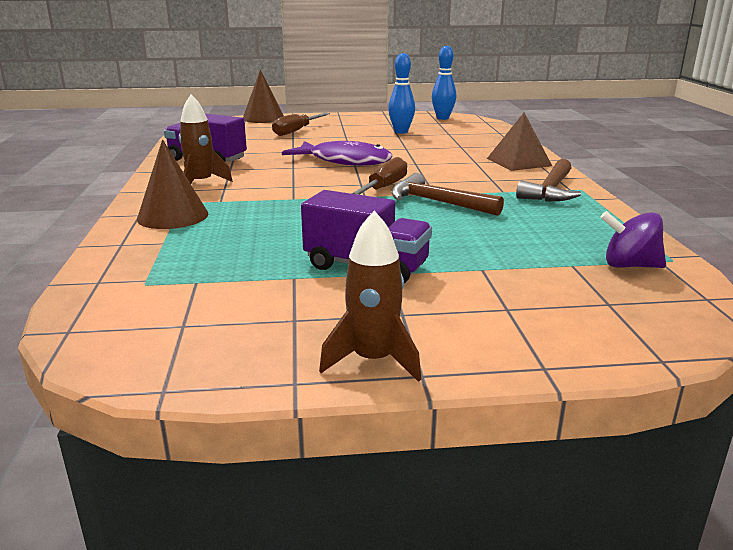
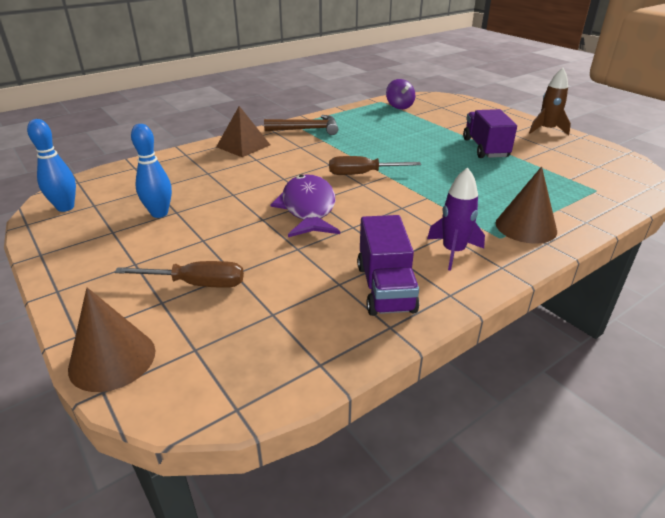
camera: 120 degrees left, 10 degrees up
(201, 183) = (453, 251): brown rocket -> purple rocket
(438, 202) = (370, 152): brown hammer -> none

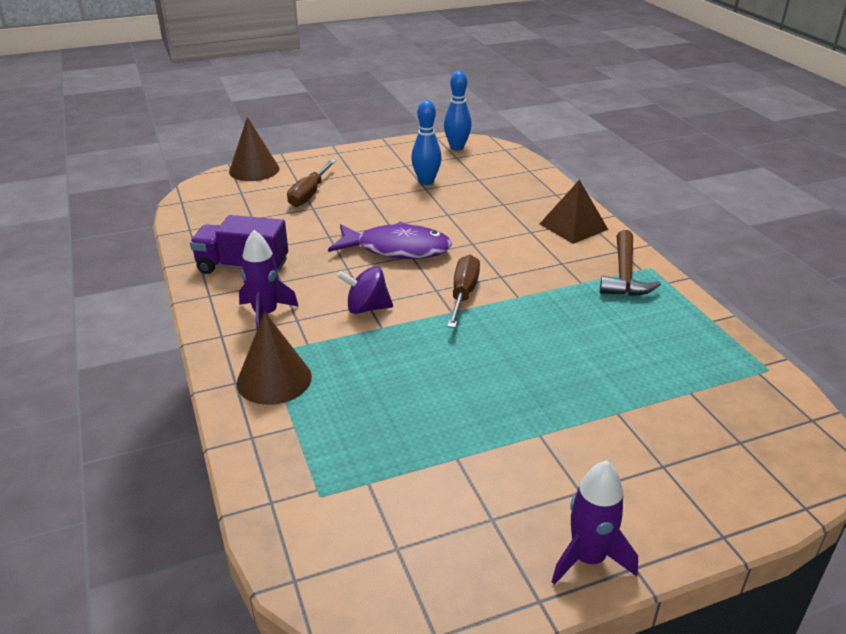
camera: 105 degrees right, 0 degrees up
(399, 106) = (737, 385): purple spinning top -> purple spinning top (367, 308)
(485, 148) = (514, 429): purple truck -> none
(547, 130) = (588, 558): brown rocket -> purple rocket

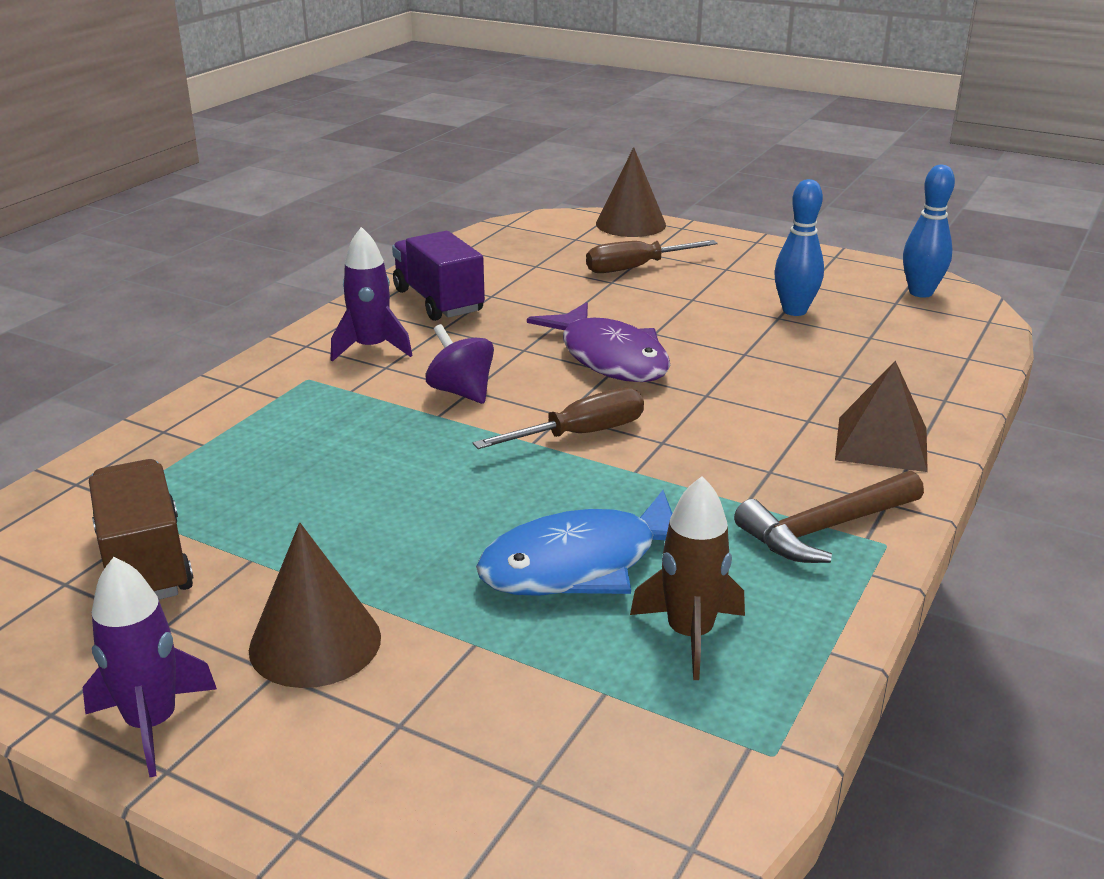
camera: 50 degrees right, 5 degrees down
(274, 379) = (267, 401): brown cone -> brown cone (315, 643)
(413, 503) = (145, 563): none -> brown truck
(583, 350) = (581, 564): none -> blue fish
(669, 348) = (690, 634): none -> brown rocket

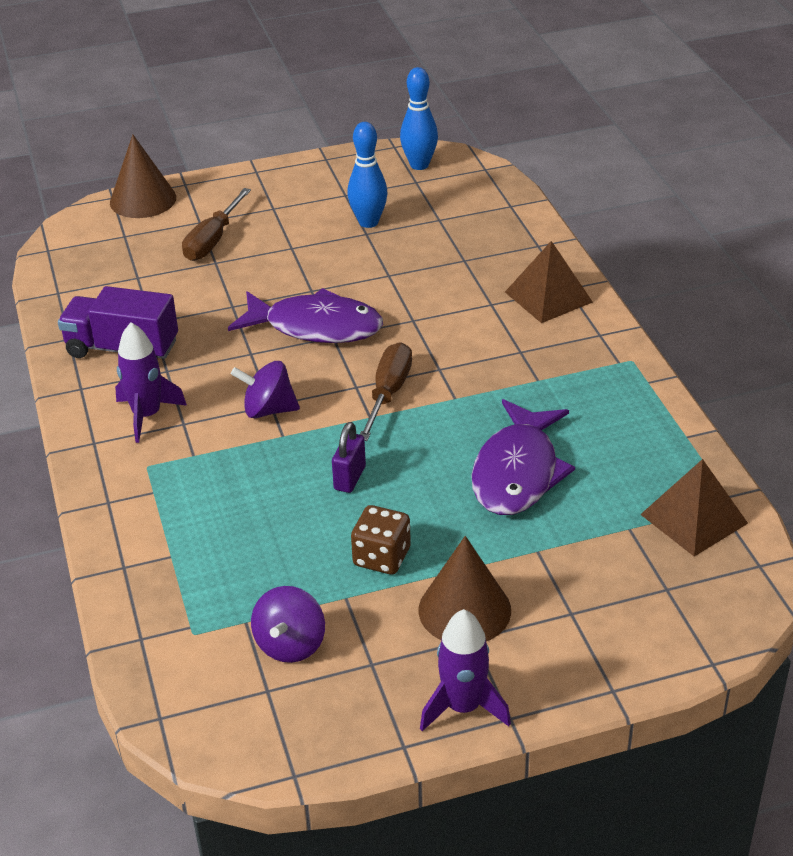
camera: 45 degrees left, 10 degrees up
(145, 563) = (290, 644): brown truck -> purple spinning top
(335, 550) = (382, 557): none -> brown dice
(428, 475) = (349, 478): none -> purple padlock
(581, 564) = (517, 472): blue fish -> purple fish
(690, 634) = (621, 472): brown rocket -> none
(694, 736) = (693, 518): none -> brown pyramid
(825, 528) = (595, 370): brown hammer -> none

